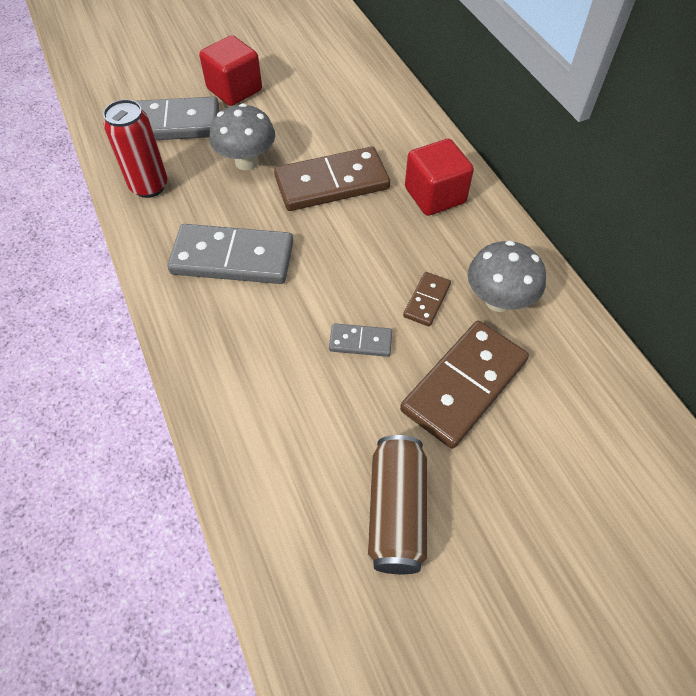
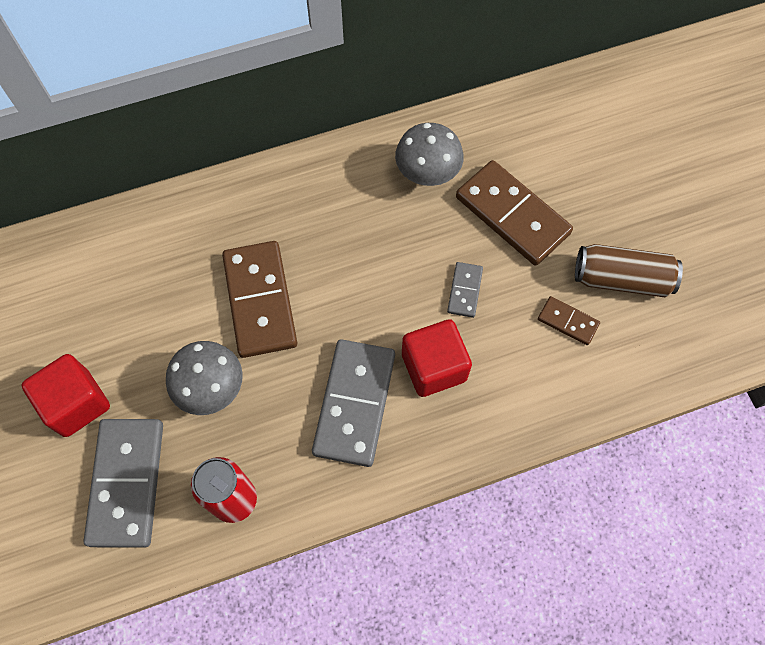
camera: 85 degrees left, 10 degrees up
(427, 300) = (423, 231): brown domino -> brown domino (568, 321)
(435, 195) = (292, 206): red cube -> red cube (434, 367)

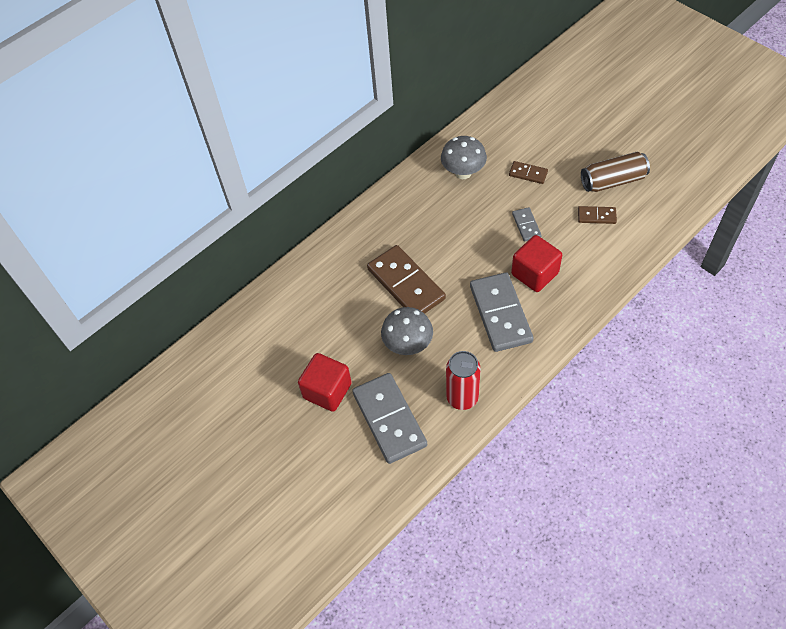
camera: 20 degrees left, 10 degrees down
(512, 215) = (528, 174): brown domino -> brown domino, size x0.48

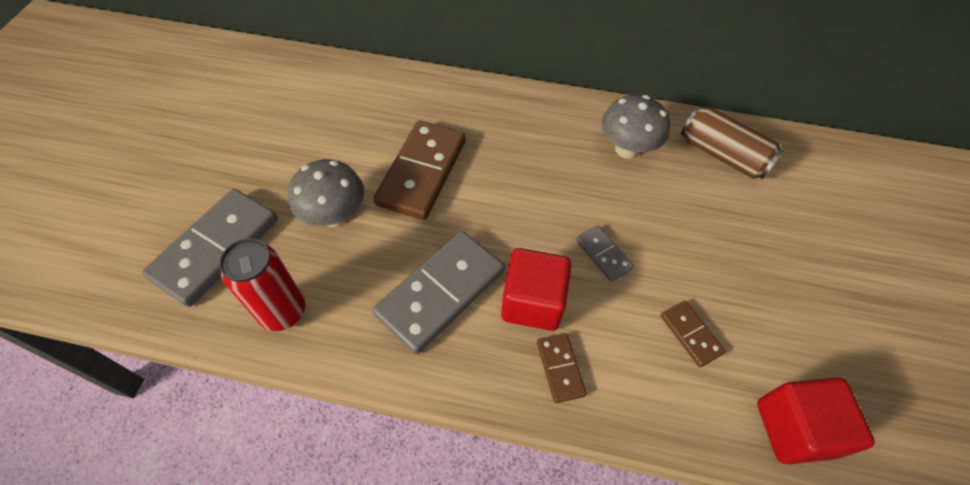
camera: 50 degrees right, 0 degrees up
(327, 391) = (231, 171): red cube -> red cube (794, 429)
(526, 225) = (603, 254): grey domino -> grey domino turned 75 degrees counterclockwise
(528, 174) = (687, 216): brown domino -> brown domino (560, 368)
(612, 181) = (770, 326): brown can -> brown can (722, 155)

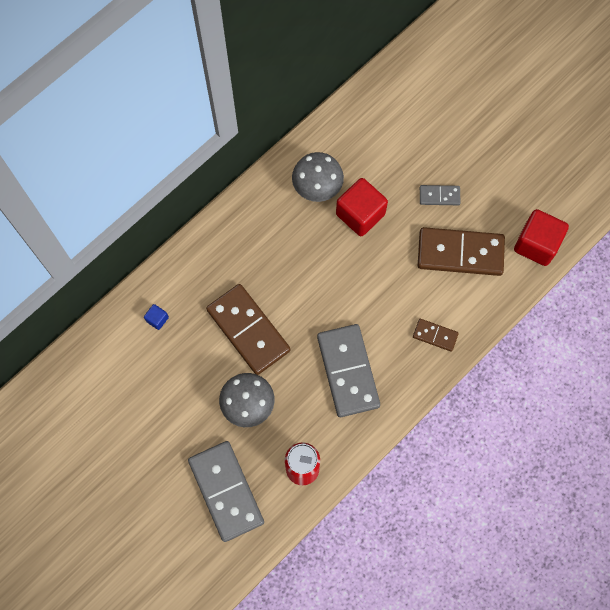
camera: 55 degrees left, 15 degrees up
(381, 97) = (157, 319): none -> blue cube
(532, 302) = (387, 323): red cube -> red cube (360, 214)
(603, 254) = (383, 261): grey domino -> grey domino (439, 196)
(690, 334) = (460, 253): brown domino -> brown domino, size x2.07
(722, 155) = (361, 133): brown can -> none

